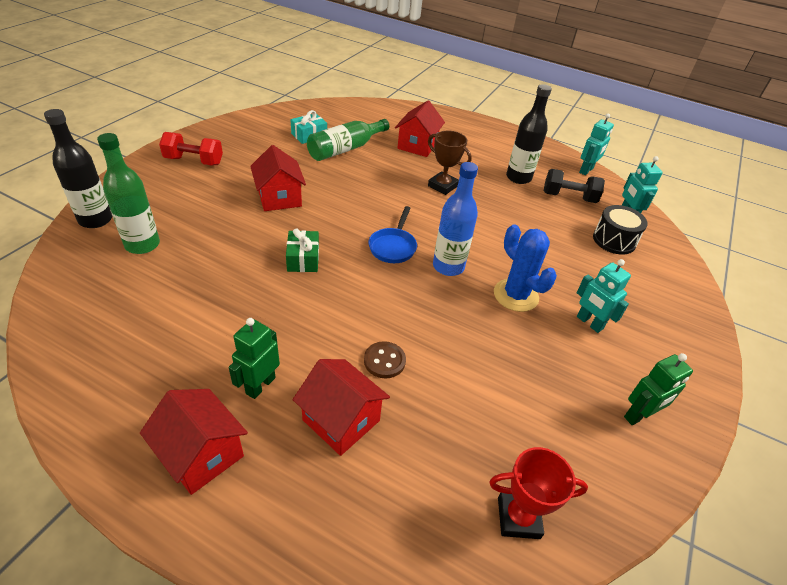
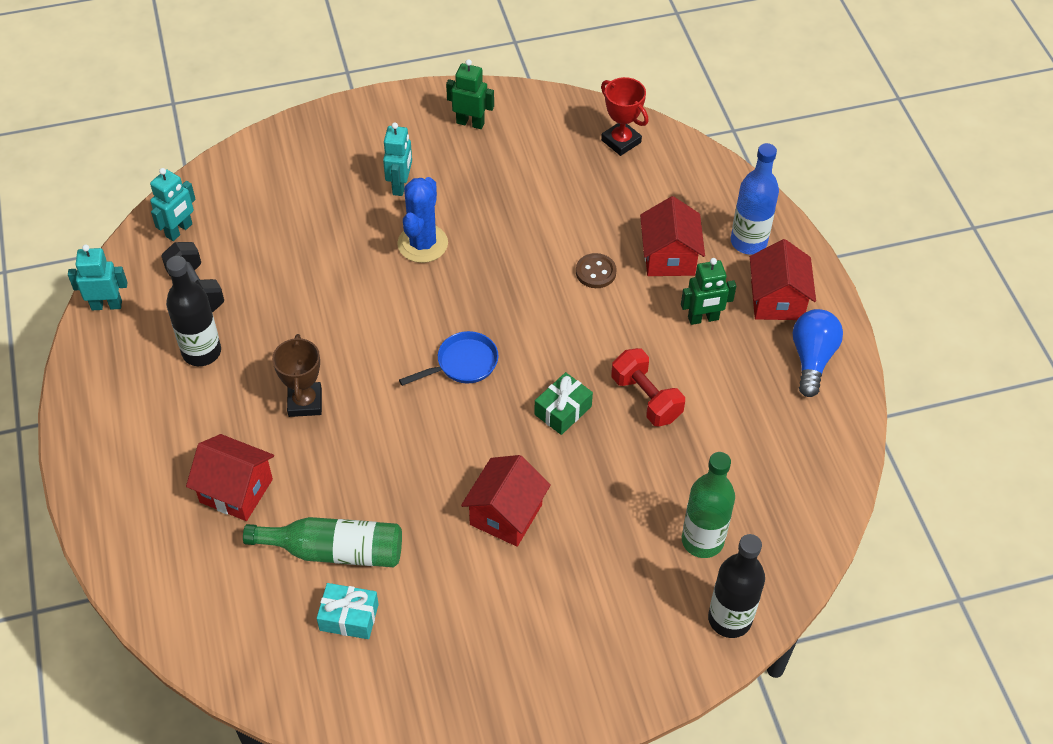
camera: 130 degrees left, 10 degrees up
(127, 418) = (812, 359): none -> blue light bulb
(194, 161) = (548, 663): red dumbbell -> red dumbbell (646, 398)
(417, 145) = (236, 490): red house -> red house turned 45 degrees clockwise
(448, 266) = (441, 308): blue bottle -> blue bottle (748, 242)
(614, 240) = (246, 221): black drum -> none

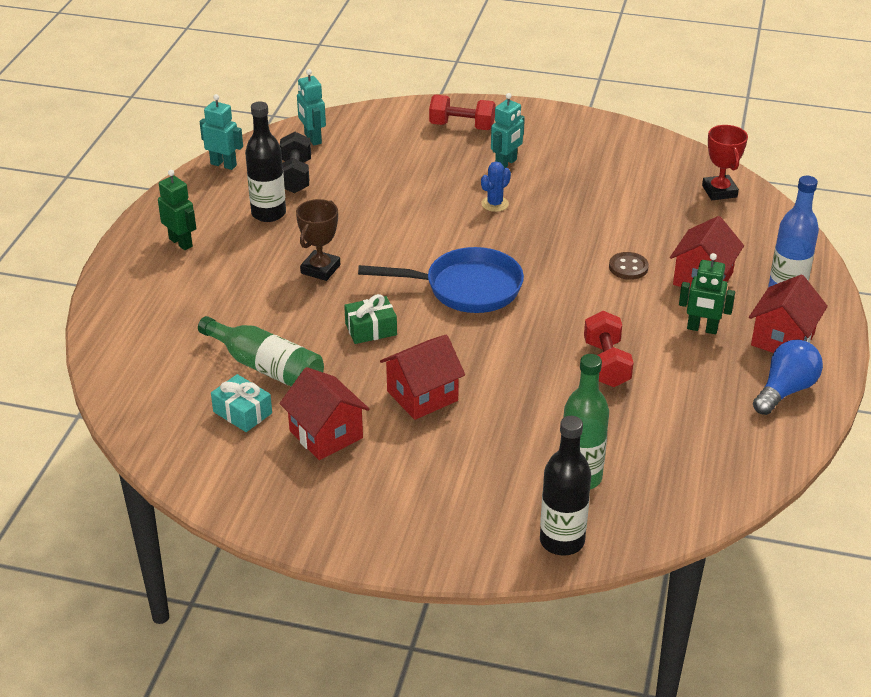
camera: 30 degrees right, 15 degrees down
(179, 230) = (312, 139): turquoise robot -> turquoise robot turned 90 degrees clockwise
(236, 490) = (224, 303): red house -> red house (326, 434)
(324, 152) = (462, 126): none -> red dumbbell
(422, 244) = (495, 204): blue cactus -> blue cactus, size x0.59
(462, 364) = (466, 288): blue pan -> blue pan, size x1.67
(470, 123) = (596, 142): green robot -> green robot (181, 242)
(563, 410) = (526, 346): green gift -> green gift (371, 329)

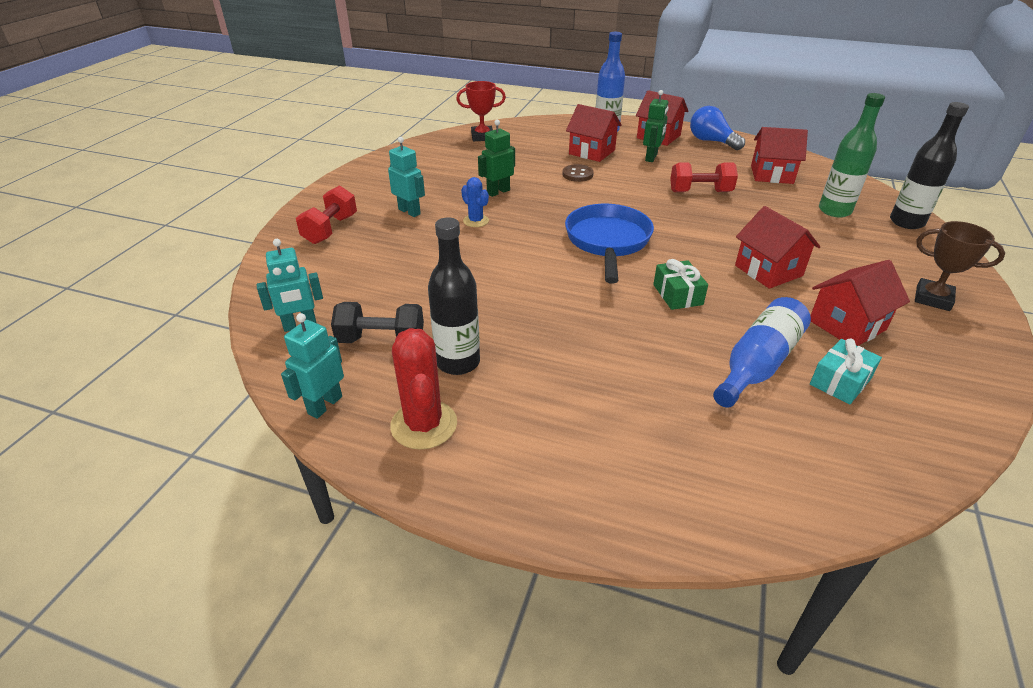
camera: 85 degrees left, 0 degrees up
(181, 242) = (510, 445): green robot -> green robot (498, 192)
(202, 206) = (424, 425): none -> red cactus
(266, 367) = (758, 364): green bottle -> blue bottle
(320, 269) = (576, 324): brown trophy -> brown trophy (932, 298)
(681, 436) = (772, 174): none -> red house

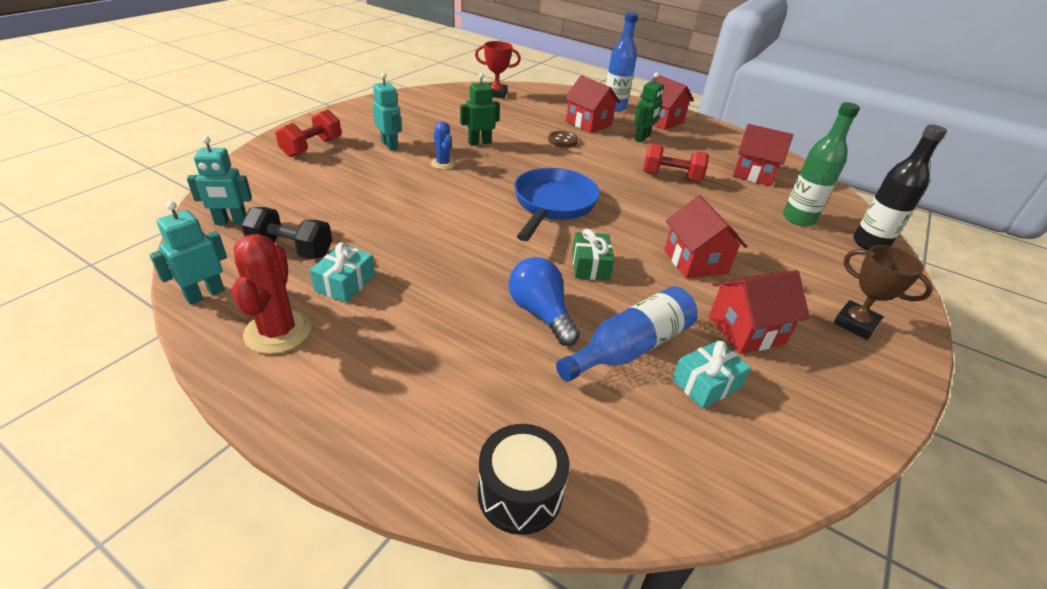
camera: 10 degrees right, 0 degrees up
(458, 362) = (345, 283): black bottle -> turquoise gift
(711, 141) = (710, 134): blue light bulb -> blue light bulb (541, 313)
(741, 517) = (520, 493): none -> black drum

